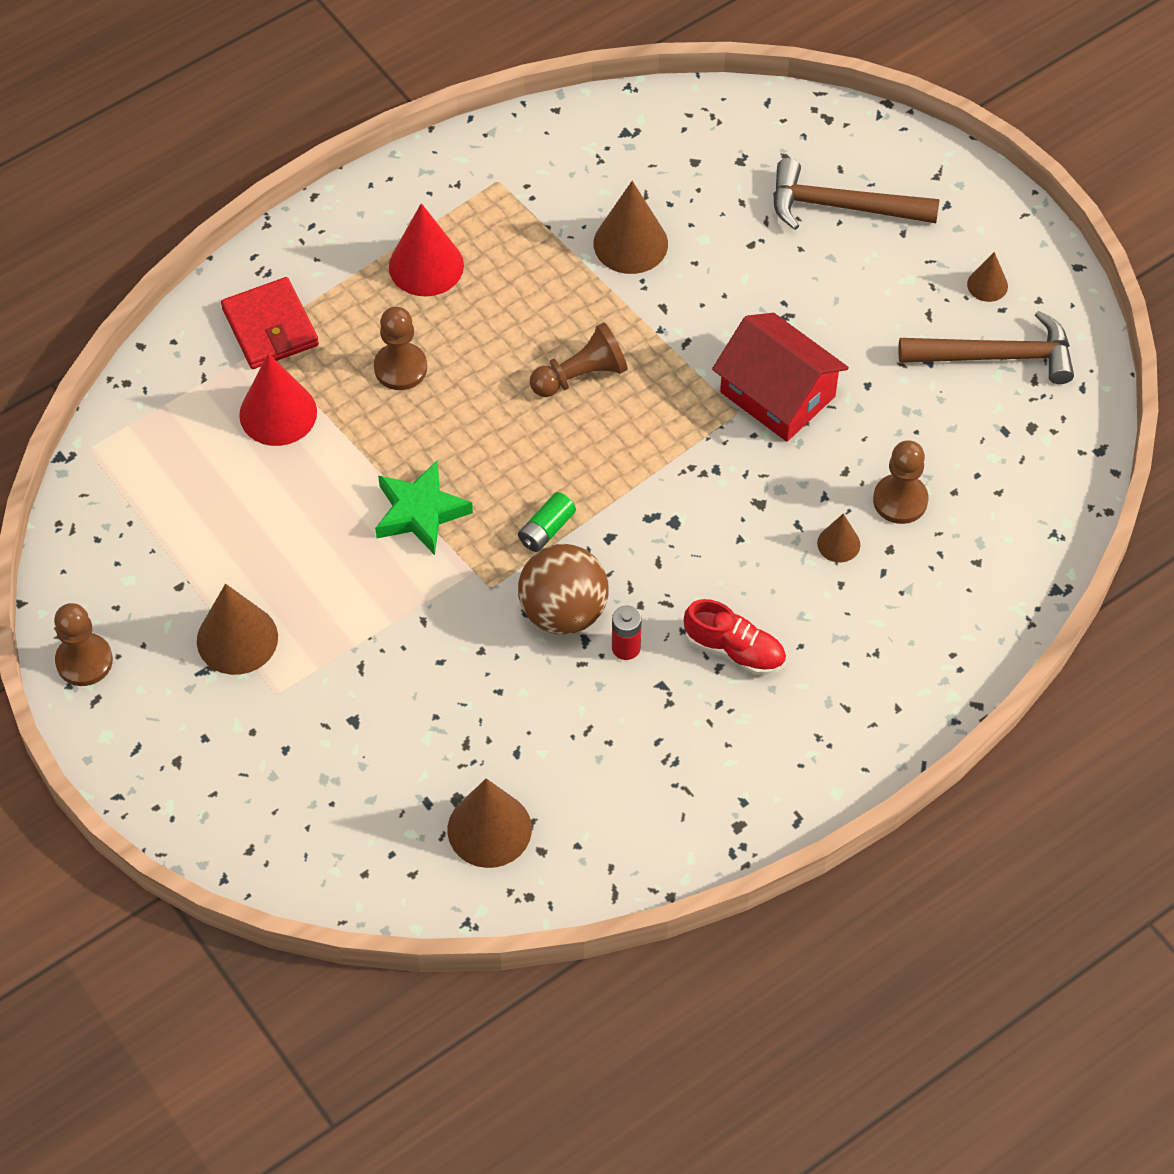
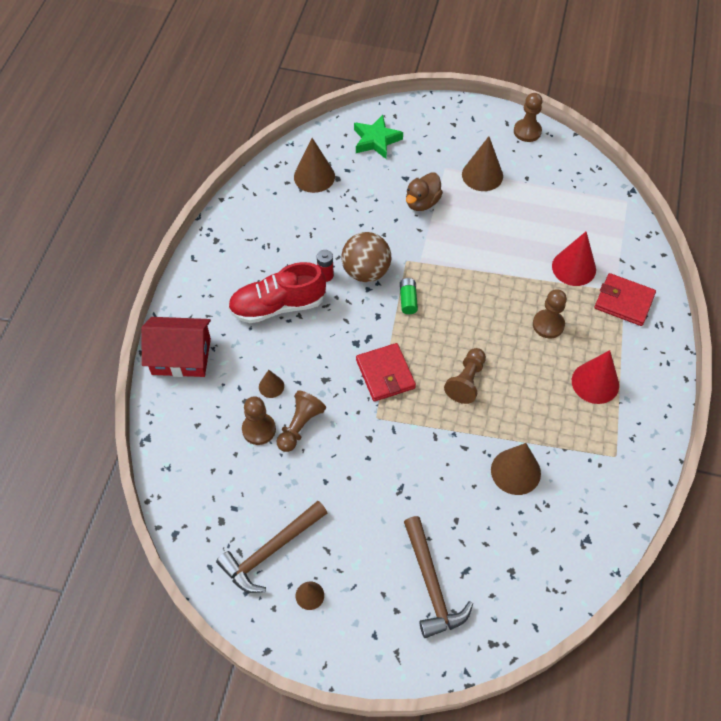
camera: 140 degrees right, 0 degrees up
(373, 660) = (422, 202): none -> brown duck
(420, 512) = (468, 269): green star -> green star (376, 140)
(674, 455) = (385, 374): none -> red wallet
(734, 650) = (278, 306): red shoe -> red shoe, size x1.62
(777, 394) = (365, 442): red house -> red house (181, 356)
(841, 206) = (431, 585): brown hammer -> brown hammer turned 105 degrees clockwise
(843, 468) = (300, 426): none -> brown pawn

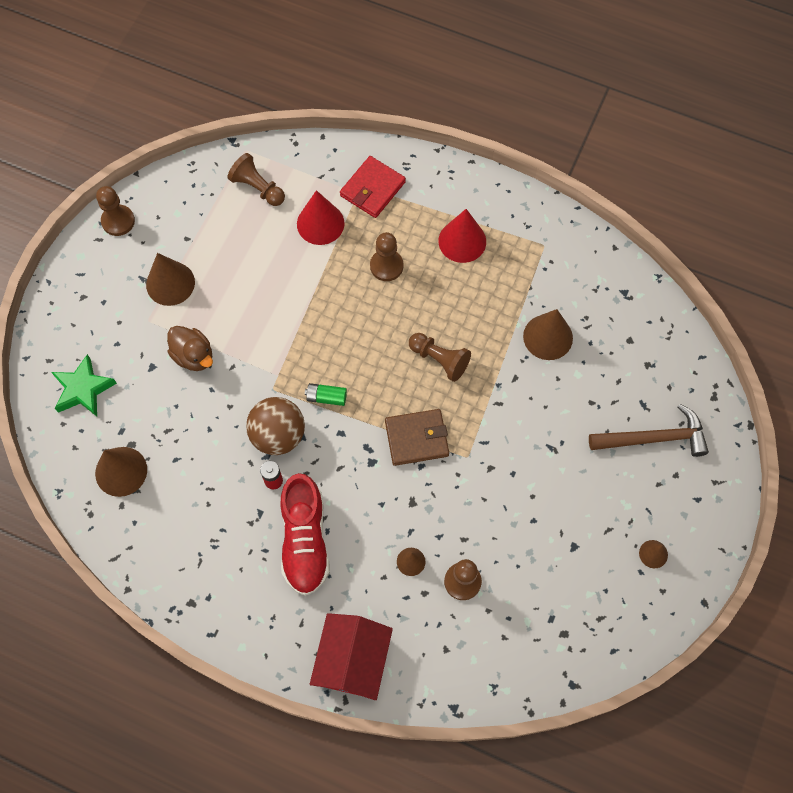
camera: 80 degrees left, 10 degrees up
(270, 551) = (603, 586): brown hammer -> none
(300, 426) = (465, 537): brown pawn -> brown pawn (258, 187)
(385, 374) = (416, 438): red wallet -> brown wallet

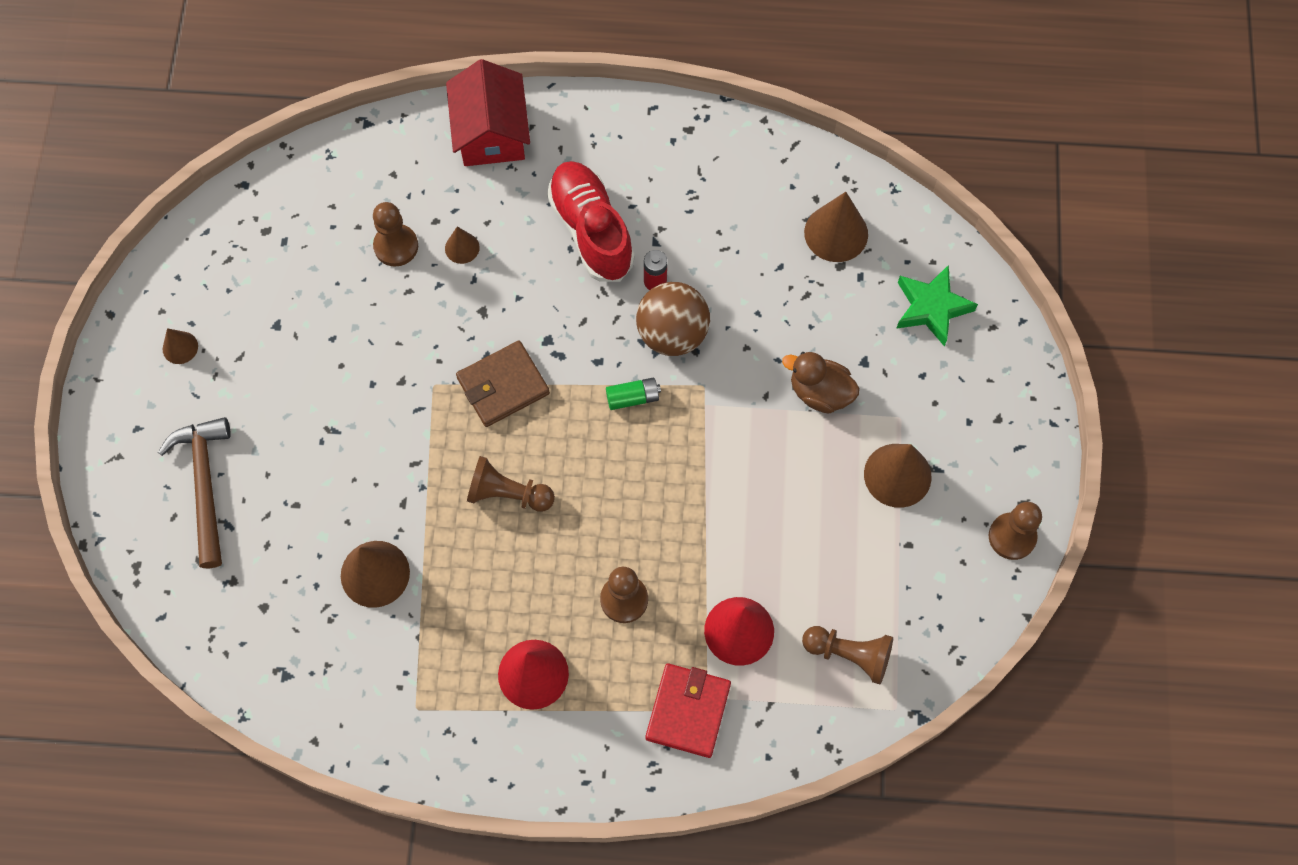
camera: 160 degrees right, 0 degrees up
(654, 438) = (205, 485): brown hammer -> brown hammer turned 105 degrees clockwise

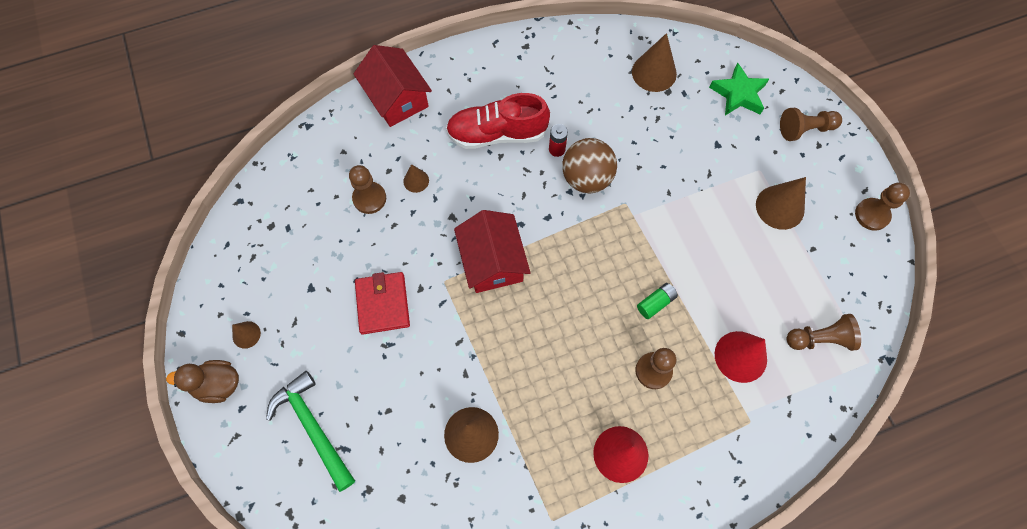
camera: 25 degrees left, 0 degrees up
(205, 485) = (313, 427): brown hammer -> green hammer
(503, 386) = (492, 261): brown wallet -> red house
(508, 494) = (535, 334): brown pawn -> brown pawn (805, 129)
(591, 230) = (497, 134): red shoe -> red shoe turned 45 degrees counterclockwise
(633, 398) = (584, 231): green battery -> green battery (656, 303)
(688, 711) = (739, 429): red wallet -> red wallet (383, 304)
(820, 392) = (701, 176): brown duck -> brown duck (218, 384)

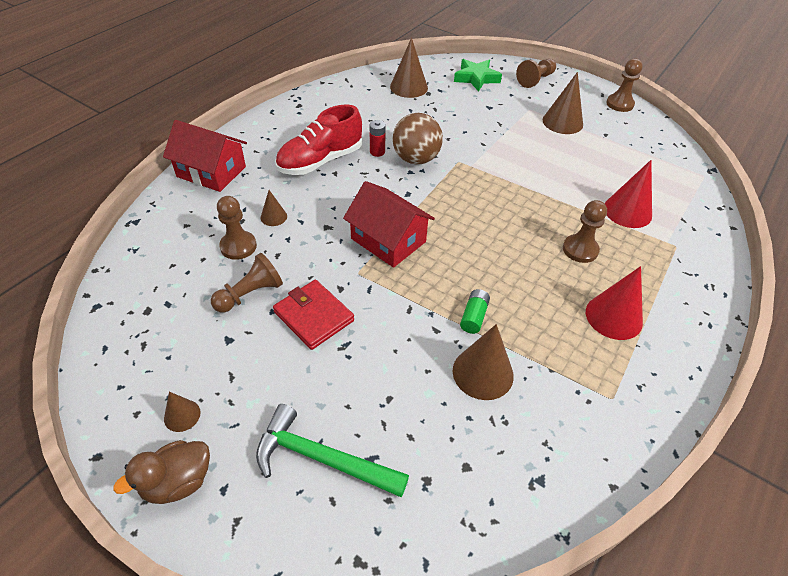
camera: 35 degrees left, 20 degrees down
(656, 303) = (539, 208): green battery -> green battery (474, 316)
(819, 339) = (663, 178): brown pawn -> brown pawn (250, 294)

